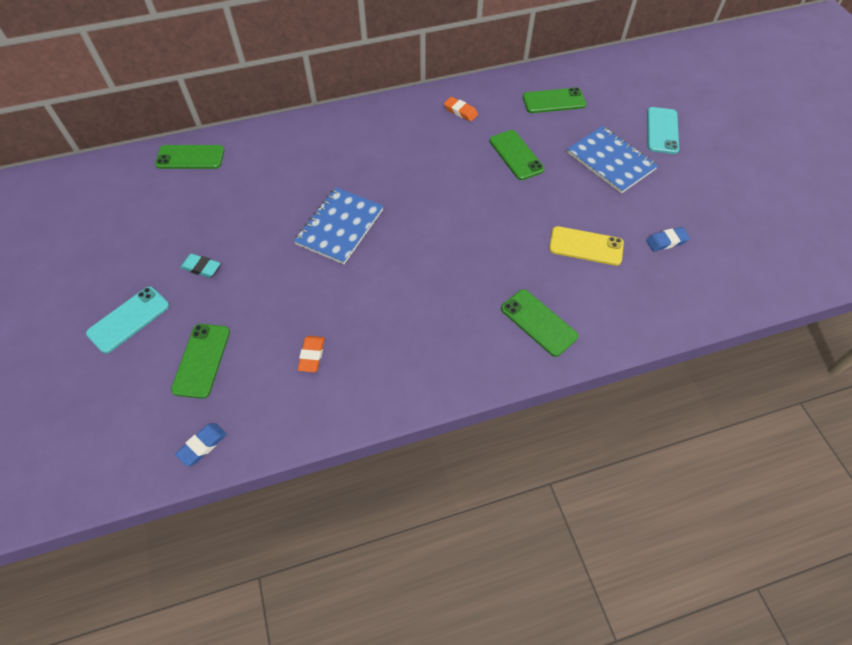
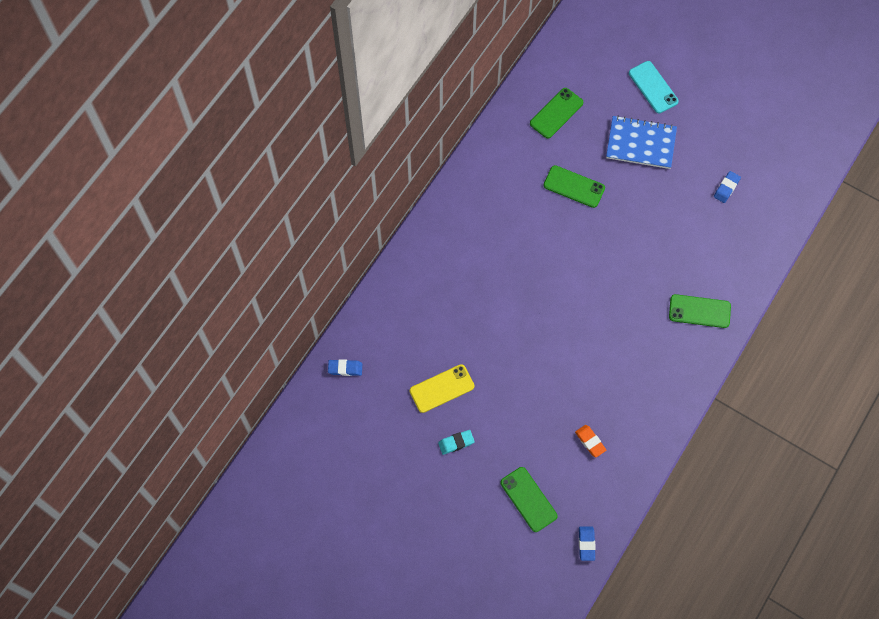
camera: 40 degrees left, 10 degrees up
(129, 319) = (452, 513): turquoise phone -> none
(190, 157) = (345, 368): green phone -> blue eraser
(340, 227) = (513, 340): blue notebook -> none
(460, 111) = (499, 174): orange eraser -> none
(586, 246) = (681, 231): yellow phone -> yellow phone (442, 388)

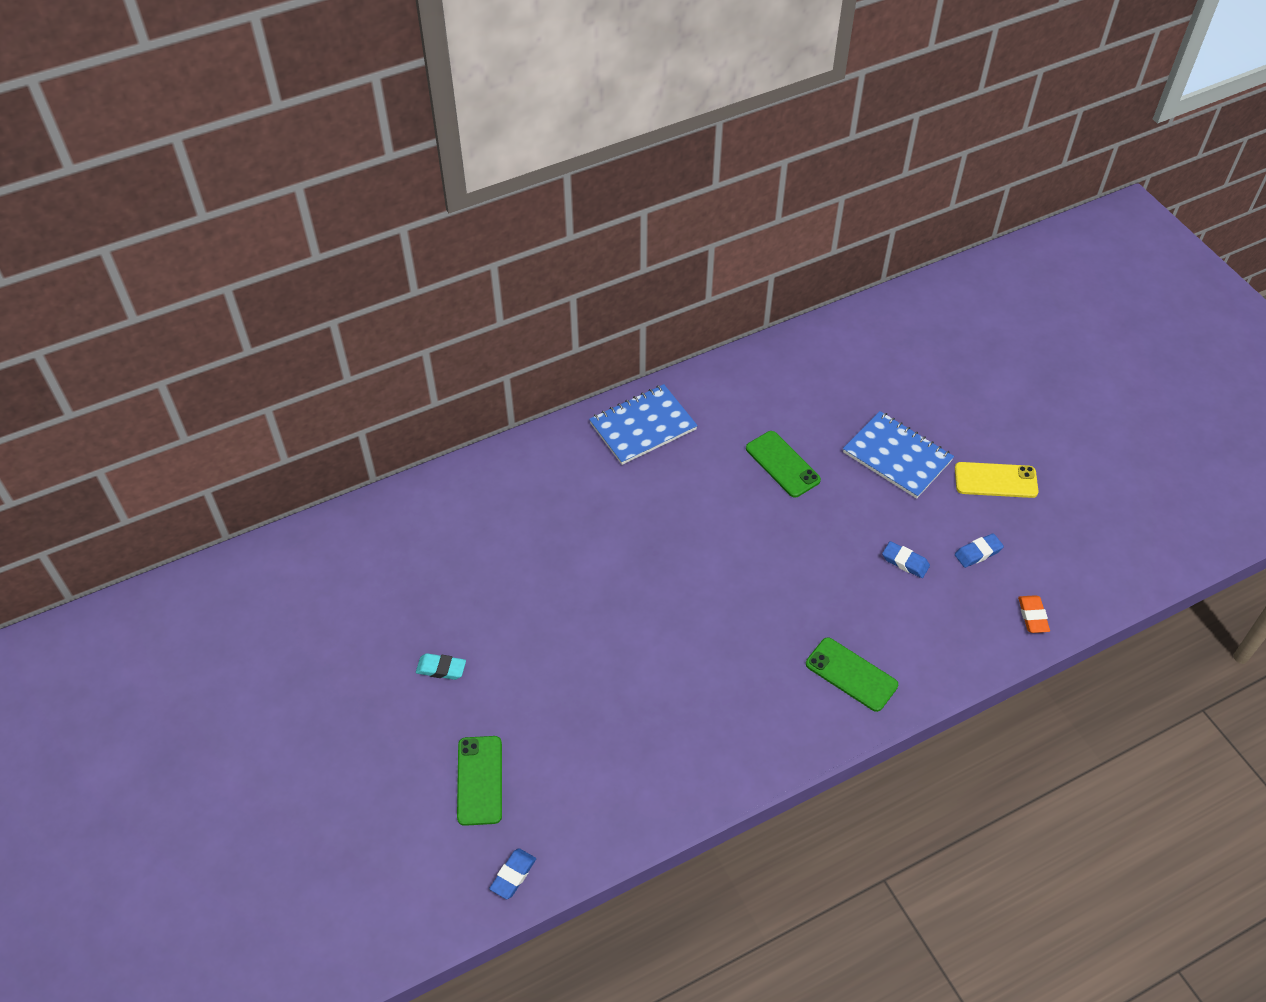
camera: 30 degrees right, 15 degrees down
(345, 368) = (377, 525): blue eraser -> blue eraser (905, 562)
(442, 388) = (469, 601): yellow phone -> yellow phone (995, 480)
(468, 205) = (643, 426): none -> blue notebook
(556, 113) = (813, 381): green phone -> none
(590, 441) = (605, 754): orange eraser -> orange eraser (1032, 616)
(653, 87) = (951, 406): turquoise phone -> none

